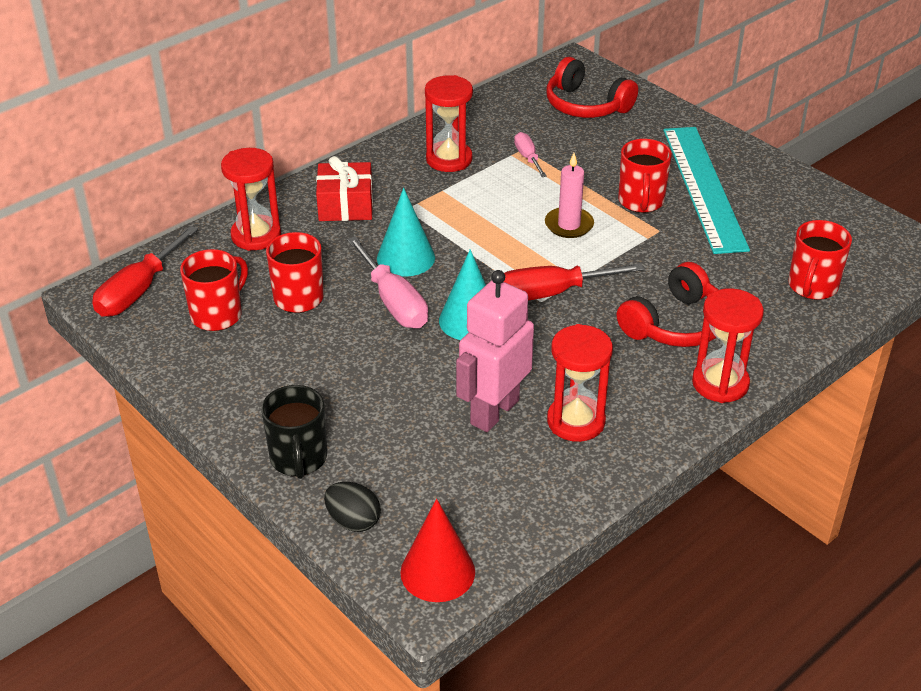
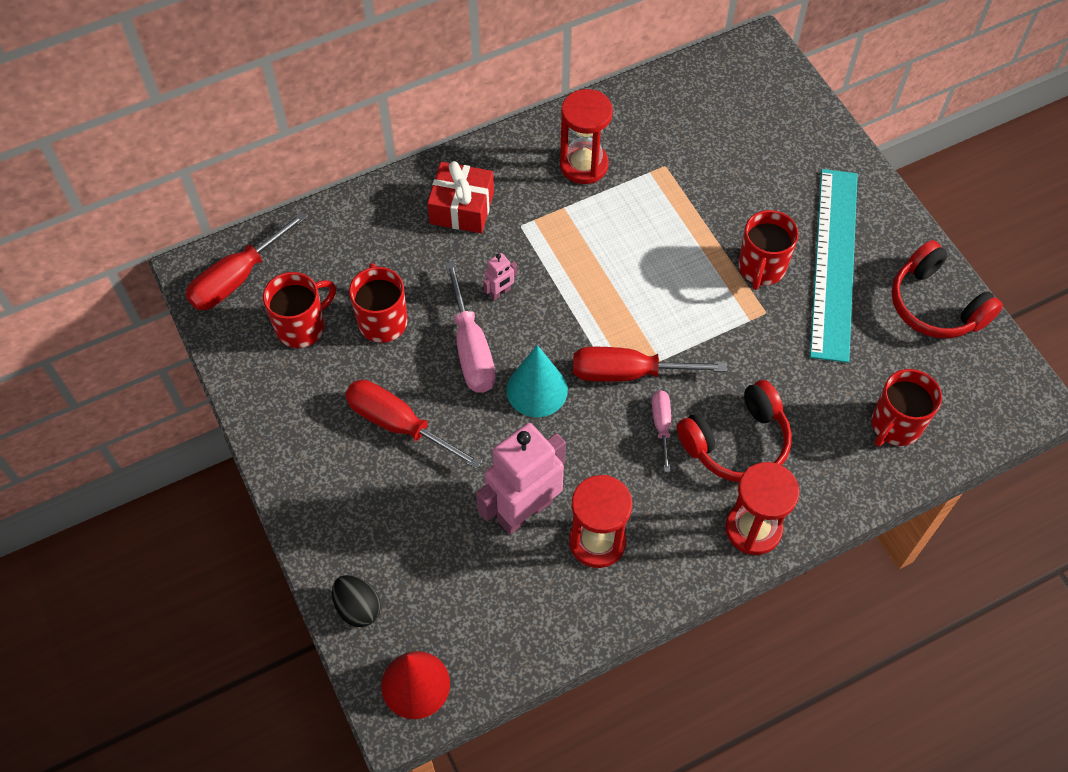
camera: 15 degrees right, 20 degrees up
(256, 235) = (364, 230): red hourglass -> none
(298, 459) = (329, 523): black mug -> none
(342, 370) = (398, 424): none -> red screwdriver
(406, 258) = (500, 293): turquoise cone -> pink robot
(528, 157) = (665, 180): pink screwdriver -> pink screwdriver (661, 425)
(569, 225) = (676, 284): pink candle -> none
(586, 105) = (752, 115): red headphones -> red headphones (935, 305)

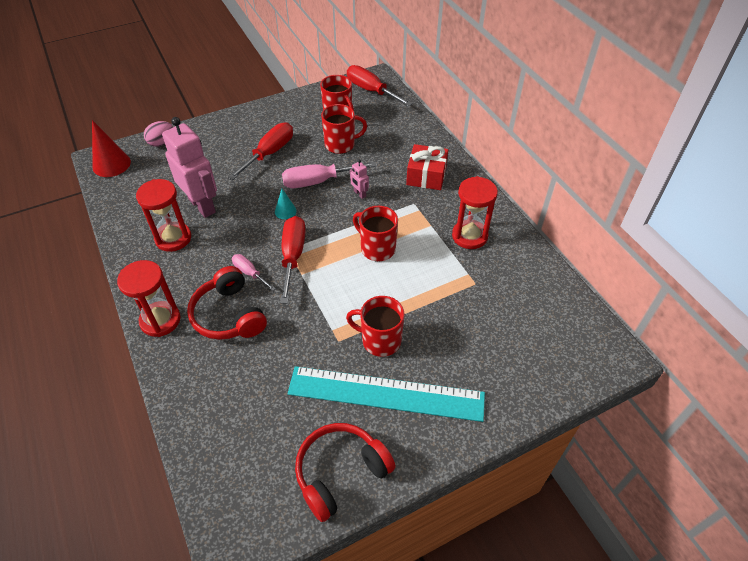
camera: 90 degrees right, 10 degrees down
(358, 607) = (161, 142): black egg -> pink egg
(537, 389) = (285, 211): turquoise cone -> turquoise cone, size x0.55
(661, 425) = (249, 273): pink screwdriver -> pink screwdriver turned 135 degrees counterclockwise
(895, 425) = (225, 423): red mug -> red mug (377, 248)

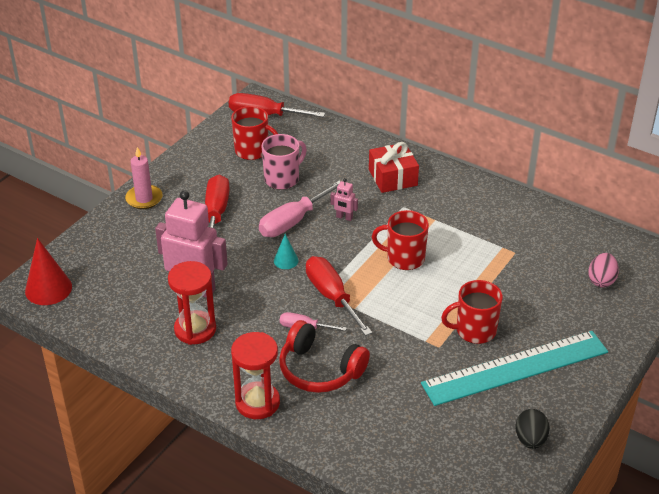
camera: 30 degrees left, 10 degrees down
(161, 142) = (84, 246): pink egg -> pink egg (601, 280)
(232, 123) = (144, 199): none -> pink candle
(340, 473) = (530, 439): red headphones -> black egg
(341, 144) = (282, 179): red mug -> pink mug
(469, 236) = (477, 215): red hourglass -> none

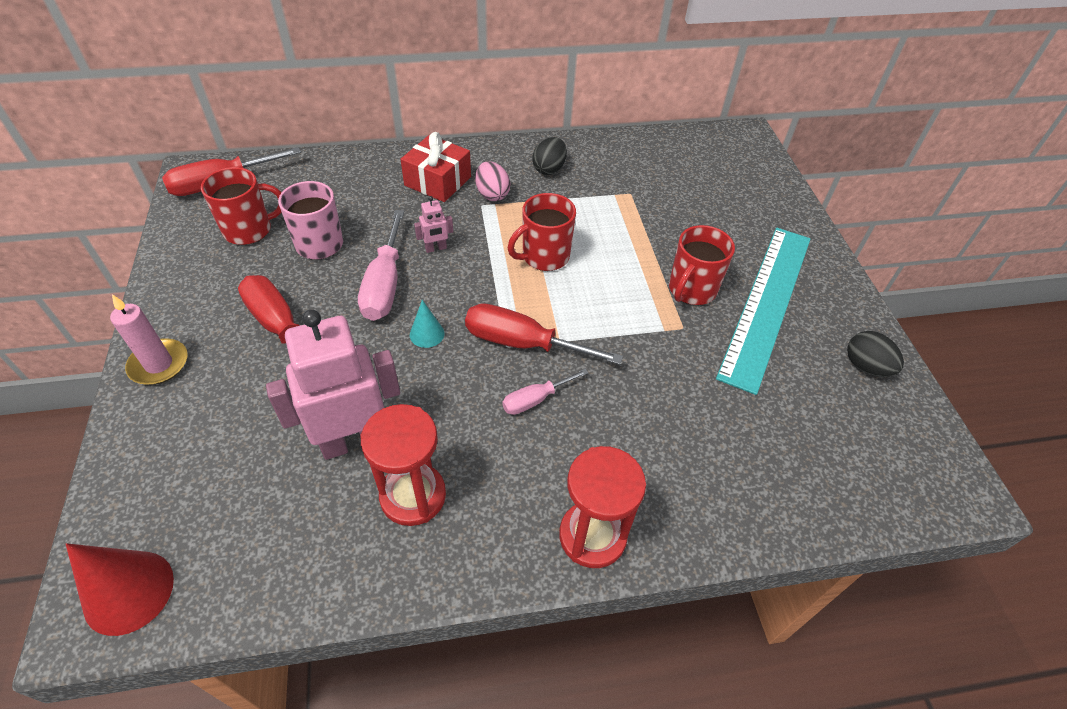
camera: 45 degrees left, 10 degrees up
(320, 370) = (608, 439): red headphones -> none
(477, 207) = (549, 169): none -> black egg
(601, 280) = (724, 179): pink egg -> pink egg (492, 194)

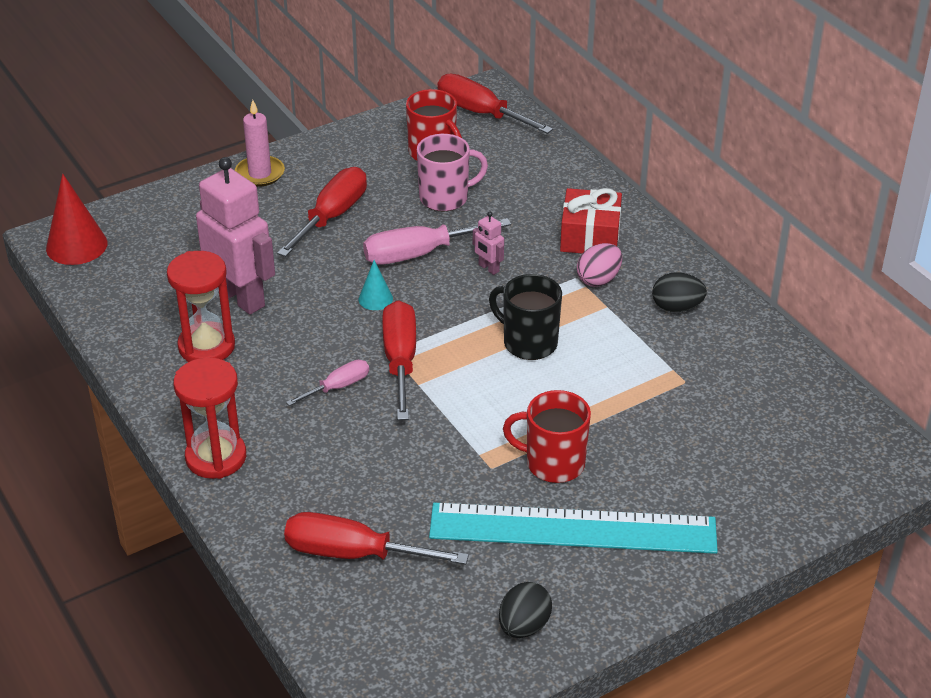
camera: 70 degrees right, 10 degrees down
(535, 400) = (338, 387): pink screwdriver -> pink screwdriver turned 105 degrees clockwise
(544, 256) = (528, 343): red mug -> black mug
(761, 456) = (353, 553): none -> red screwdriver

